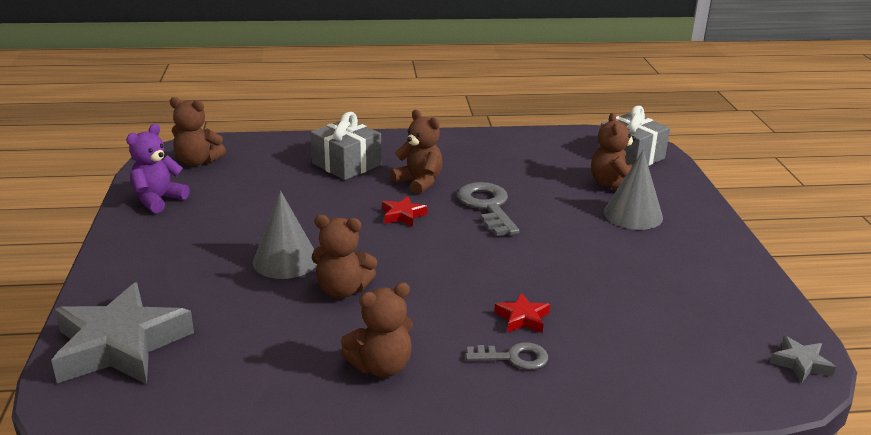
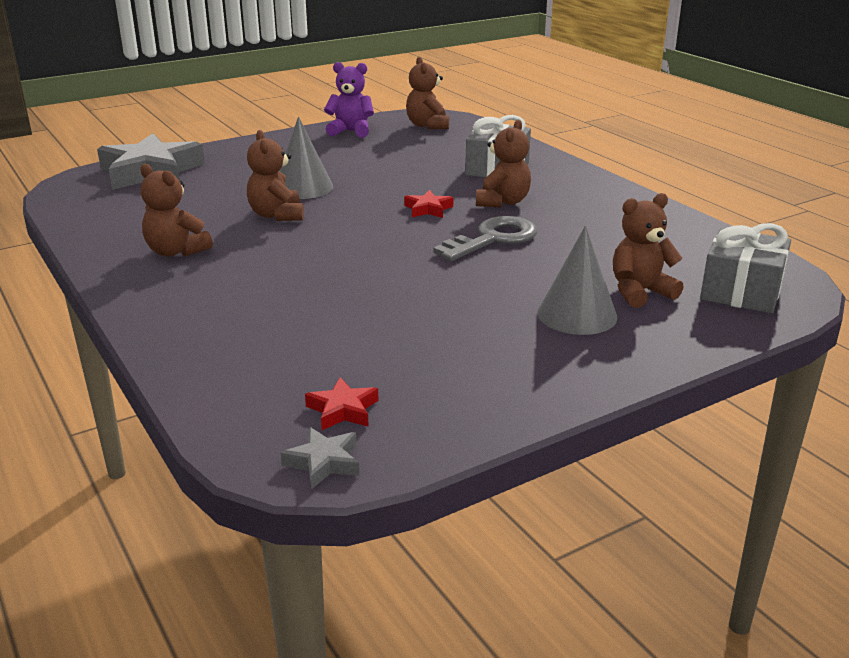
camera: 65 degrees right, 0 degrees up
(513, 357) = (224, 299): grey key -> none
(522, 318) = (292, 292): red star -> red star (343, 410)

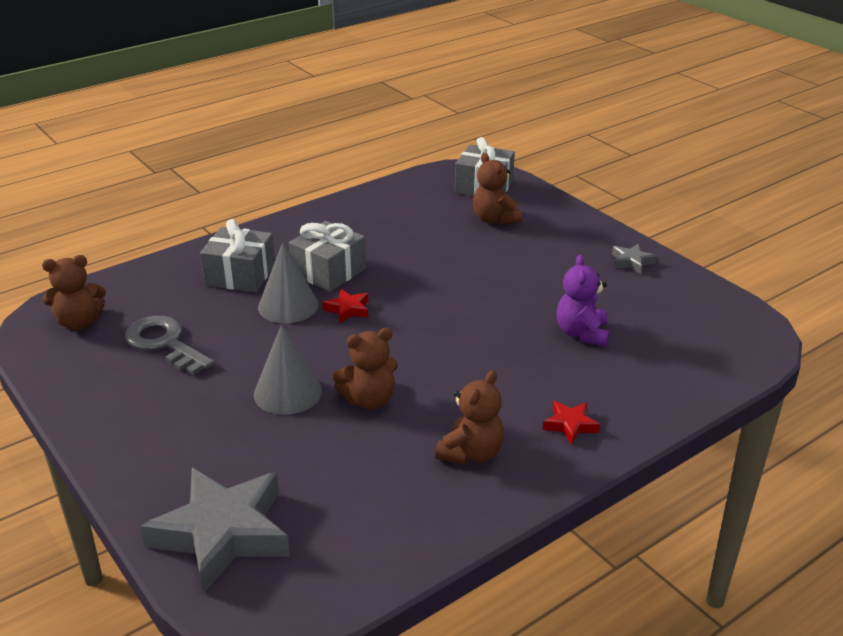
camera: 95 degrees left, 5 degrees up
(324, 462) = (752, 326): grey star -> grey star (631, 262)
(343, 410) = (695, 325): red star -> red star (570, 425)
(351, 131) = (86, 378): purple teddy bear -> purple teddy bear (582, 333)
(493, 239) = (412, 275): grey key -> grey key (164, 343)
(502, 202) = (329, 271): brown teddy bear -> grey gift
(577, 314) = (535, 243): grey cone -> grey cone (288, 305)

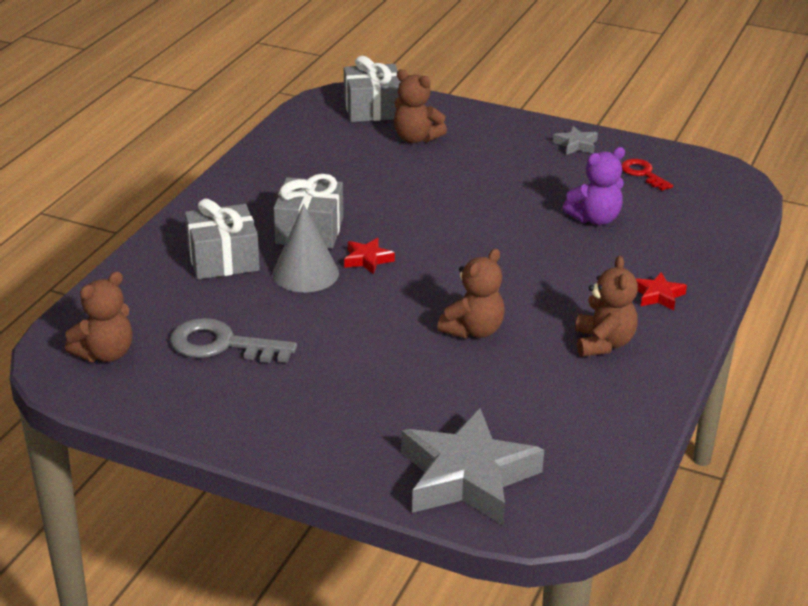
camera: 30 degrees left, 0 degrees up
(287, 392) = (393, 348): grey cone -> none
(582, 333) = (595, 219): purple teddy bear -> purple teddy bear turned 90 degrees counterclockwise
(670, 305) = (643, 174): none -> red key

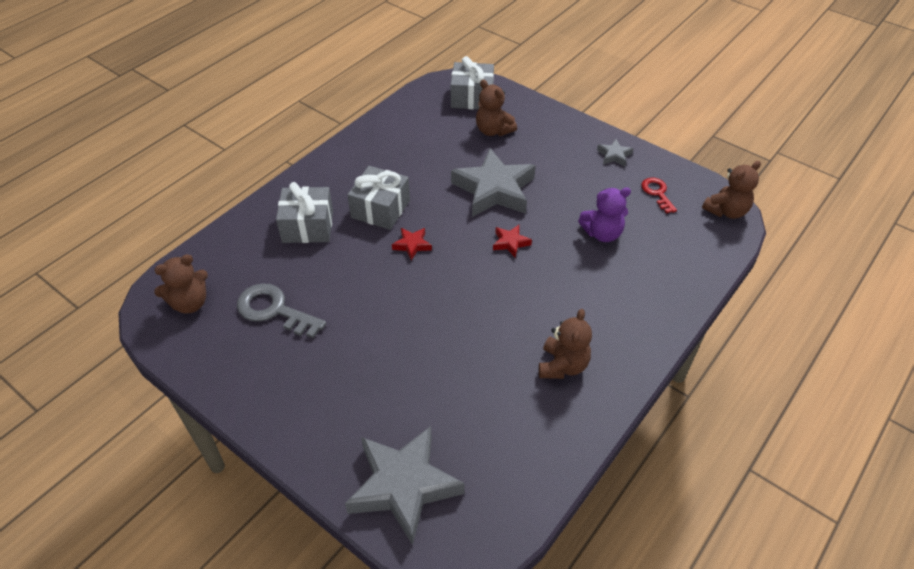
camera: 15 degrees right, 15 degrees up
(305, 273) = (361, 250): grey cone -> none
(444, 194) = (494, 190): none -> grey star
(473, 330) = (465, 332): brown teddy bear -> brown teddy bear (726, 211)
(658, 295) = (625, 323): red star -> red star (510, 243)

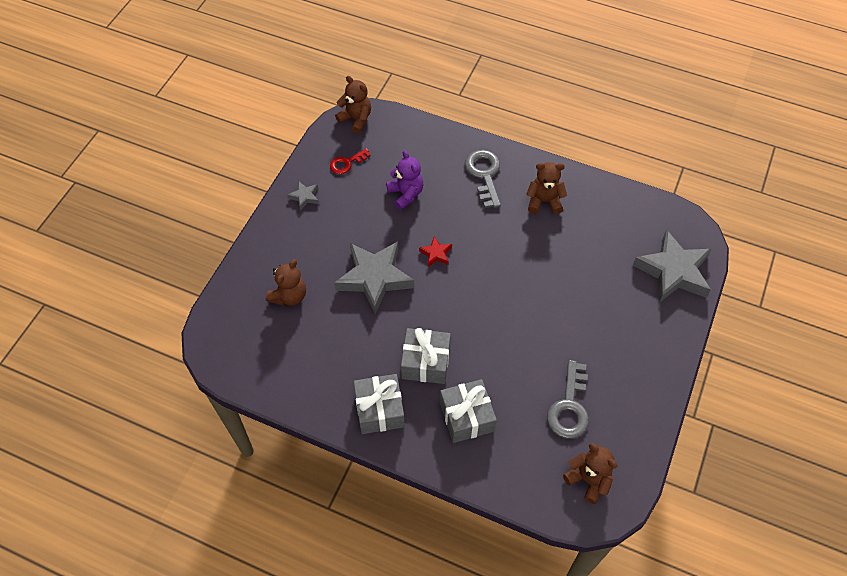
camera: 105 degrees left, 10 degrees up
(412, 245) = (462, 324): red star -> none
(472, 97) = (238, 326): grey gift -> grey gift (380, 410)
(620, 313) = (484, 175): none -> grey key

